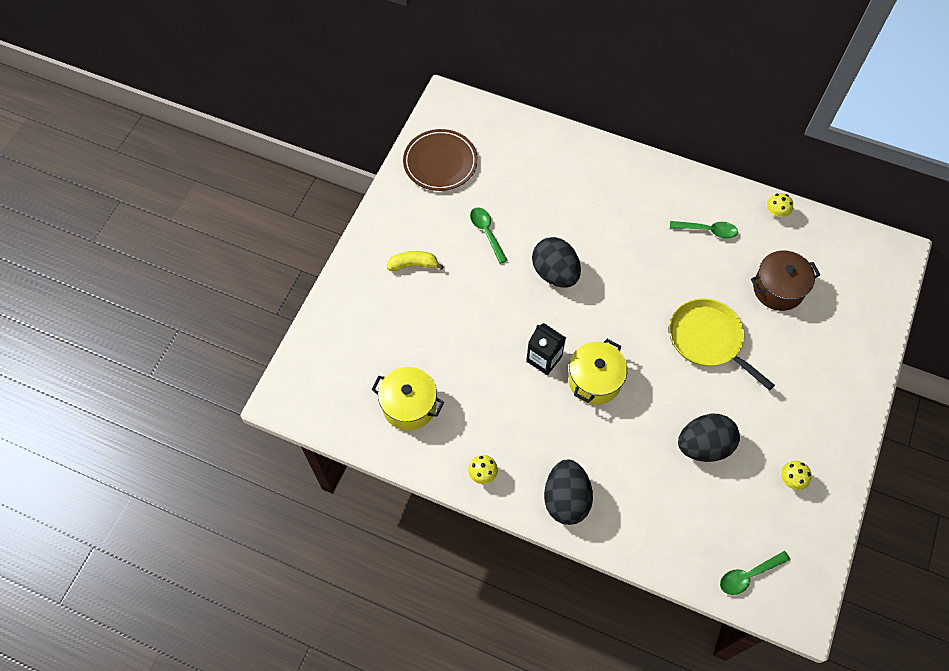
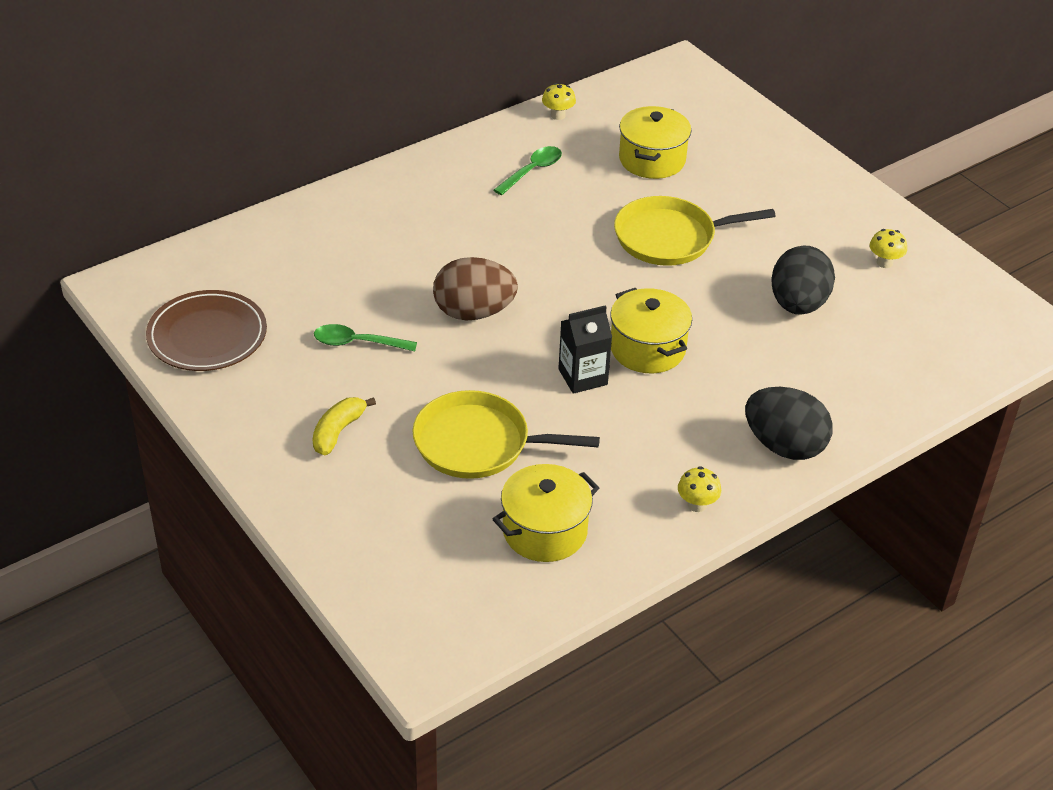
camera: 60 degrees left, 20 degrees down
(452, 336) = (478, 443): none -> yellow pan
(555, 273) = (474, 312): black egg -> brown egg
(748, 575) = (973, 347): green spoon -> none
(778, 289) = (652, 160): brown pot -> yellow pot

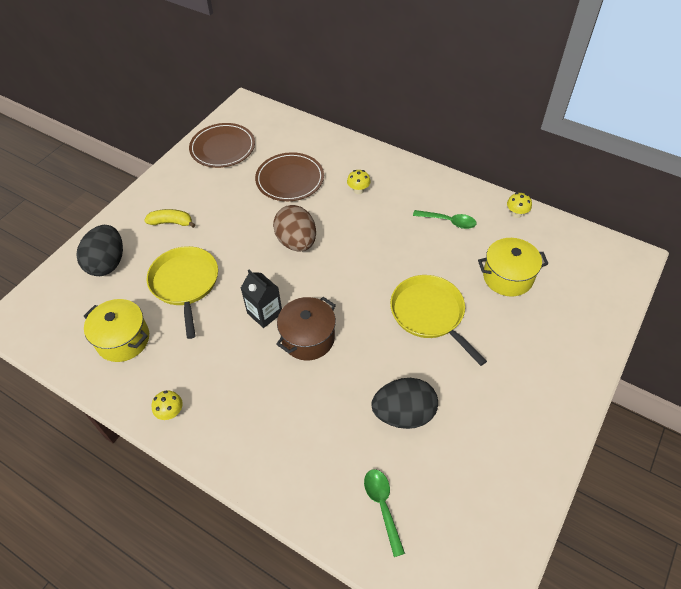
camera: 70 degrees right, 10 degrees up
(341, 284) = (290, 179): none -> brown plate
(357, 343) = (245, 204): green spoon -> green spoon (382, 506)
(647, 349) = (308, 338): yellow pot -> brown pot
(784, 446) = (247, 449): black egg -> black egg (107, 263)
(884, 263) = (491, 461): yellow mushroom -> yellow mushroom (358, 190)

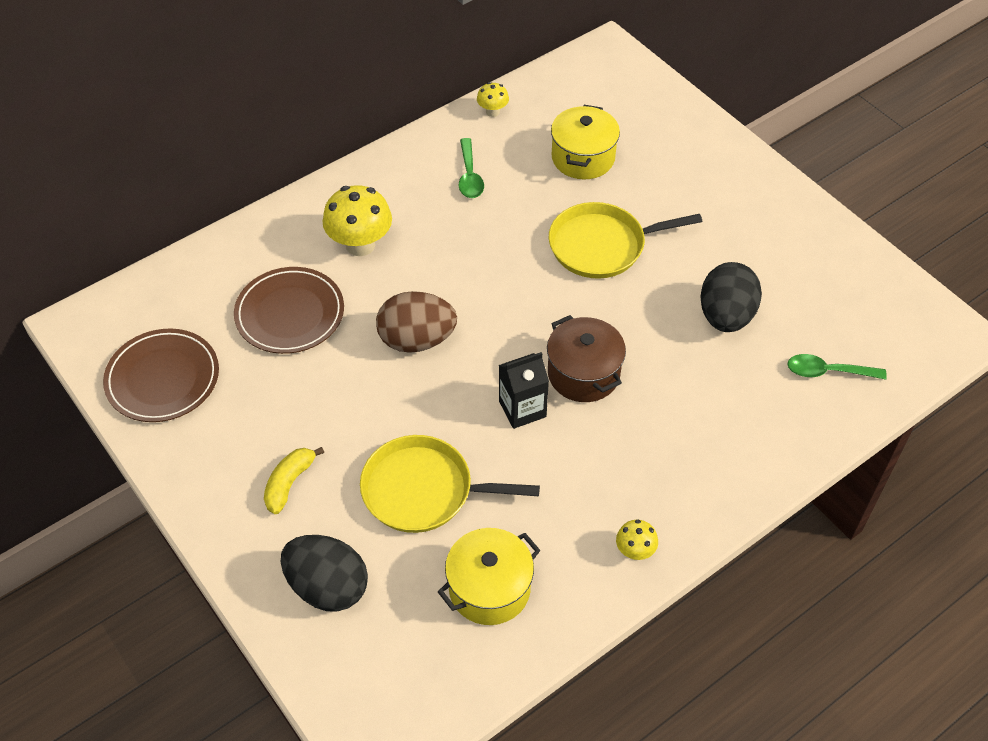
camera: 70 degrees left, 0 degrees up
(358, 190) = (360, 245): yellow mushroom -> yellow mushroom, size x1.94
(448, 221) = (469, 176): green spoon -> green spoon turned 135 degrees clockwise

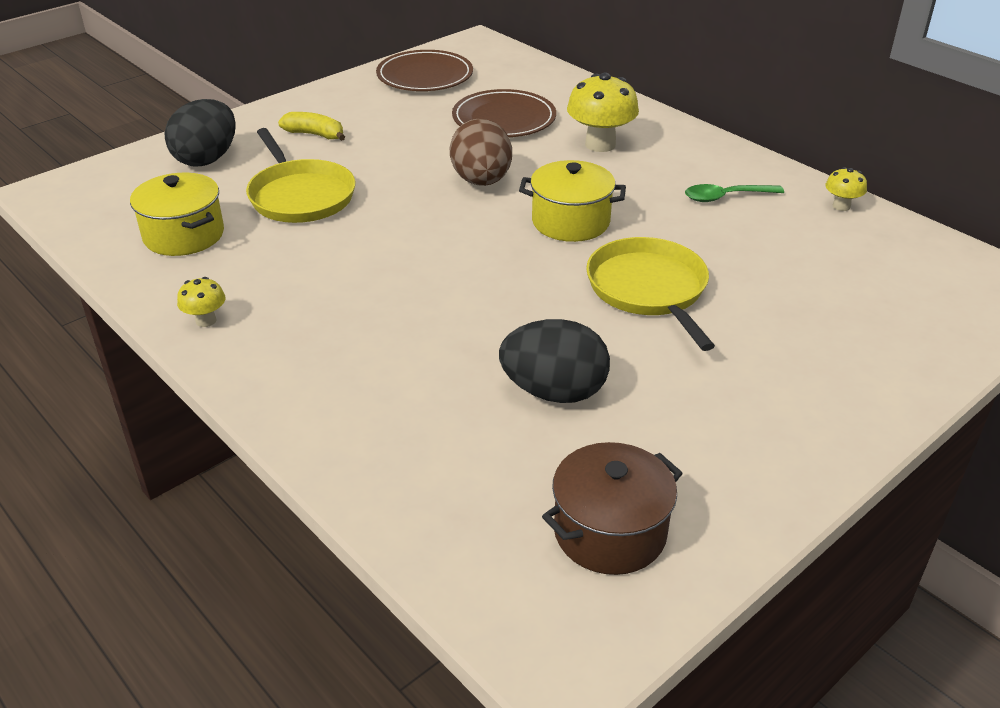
camera: 85 degrees right, 15 degrees down
(424, 490) = (300, 196): yellow pan -> yellow pan turned 150 degrees clockwise
(522, 409) = (396, 244): black carton -> none
(583, 158) = (797, 272): yellow pot -> yellow pot (570, 222)
(583, 374) = (446, 281): brown pot -> brown pot (609, 532)
(828, 372) = (467, 491): green spoon -> none

